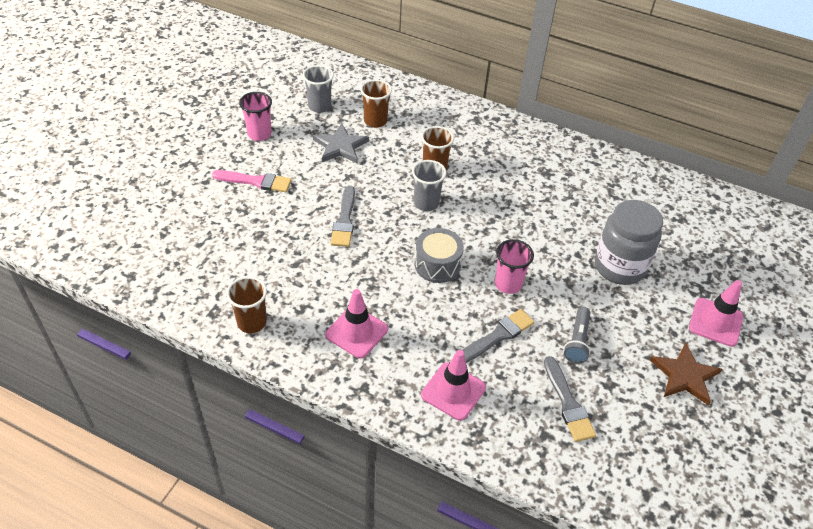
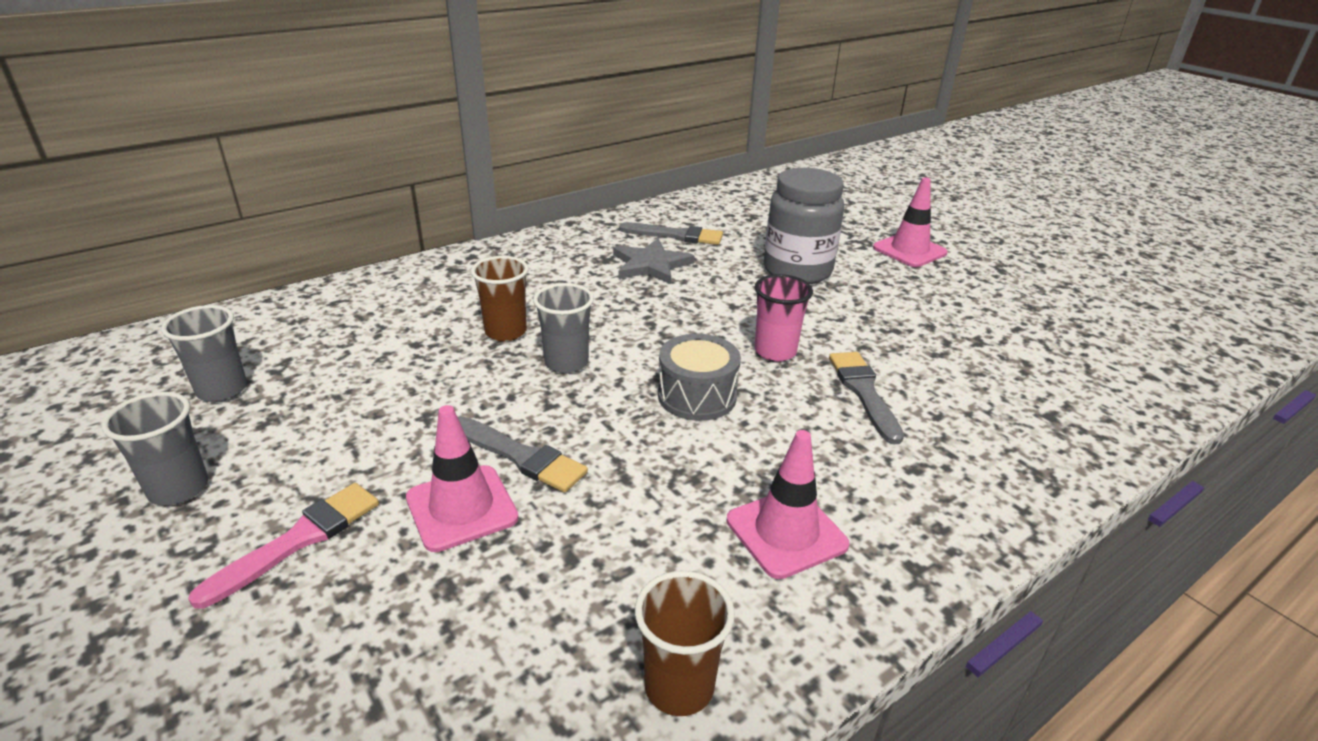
camera: 60 degrees left, 15 degrees down
(259, 134) = (178, 489): pink cup -> grey cup
(340, 146) = (347, 401): grey star -> grey star (650, 265)
(375, 121) = (340, 347): brown cup -> none
(453, 391) = (953, 469): pink traffic cone -> pink traffic cone (462, 508)
(567, 403) = (999, 379): grey brush -> grey brush (675, 235)
(577, 341) = (900, 337): grey flashlight -> none
(685, 376) = (978, 292): brown star -> none

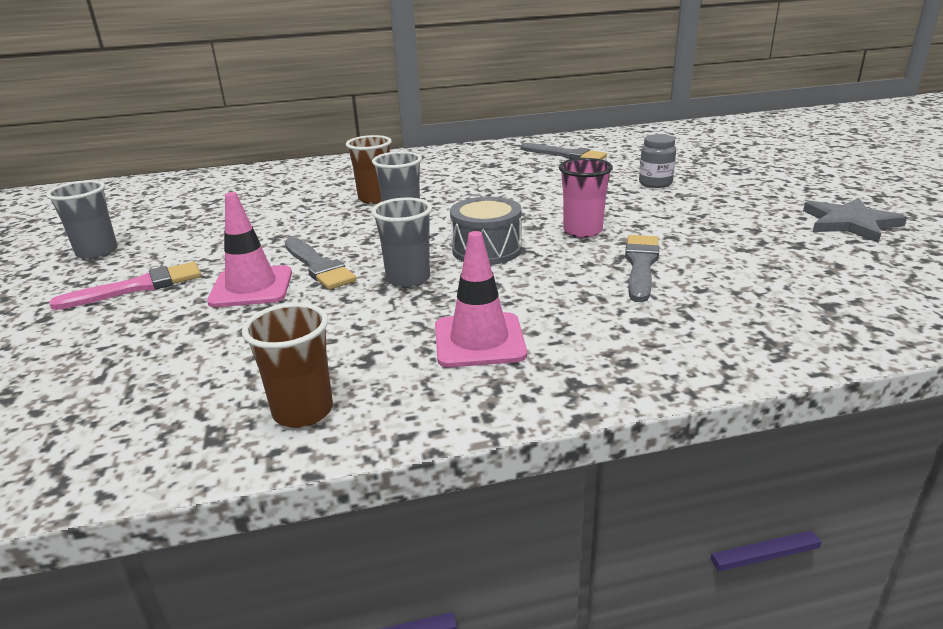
camera: 25 degrees right, 5 degrees down
(222, 390) = (166, 209): grey cup -> grey cup (408, 279)
(650, 265) = (526, 170): grey star -> grey star (850, 223)
(797, 271) = (655, 183): grey jar -> grey jar, size x0.51
(909, 250) = (785, 178): pink traffic cone -> none

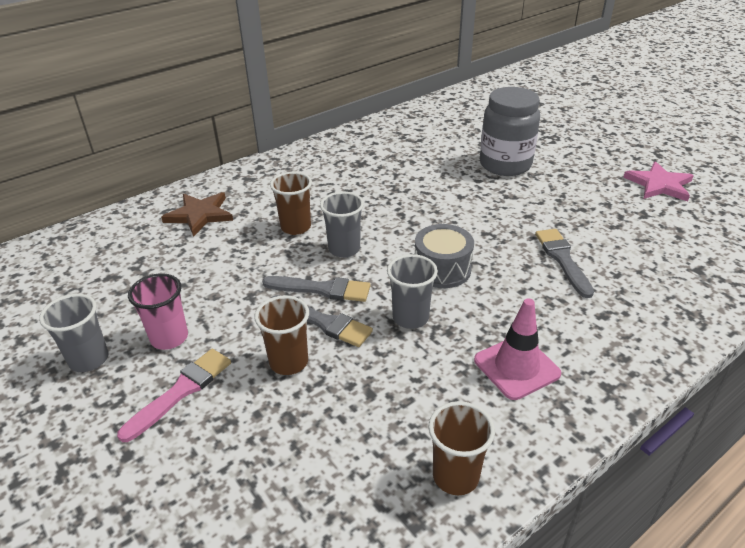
camera: 25 degrees left, 10 degrees up
(251, 287) = (289, 362): pink traffic cone -> brown cup
(300, 179) = (199, 215): none -> brown star
(565, 155) = (410, 140): grey brush -> grey brush (321, 289)
(582, 231) = (495, 231): pink cup -> pink cup (169, 338)
(655, 183) = (505, 164): grey jar -> grey jar, size x1.97
(850, 223) = (659, 184): grey star -> pink star

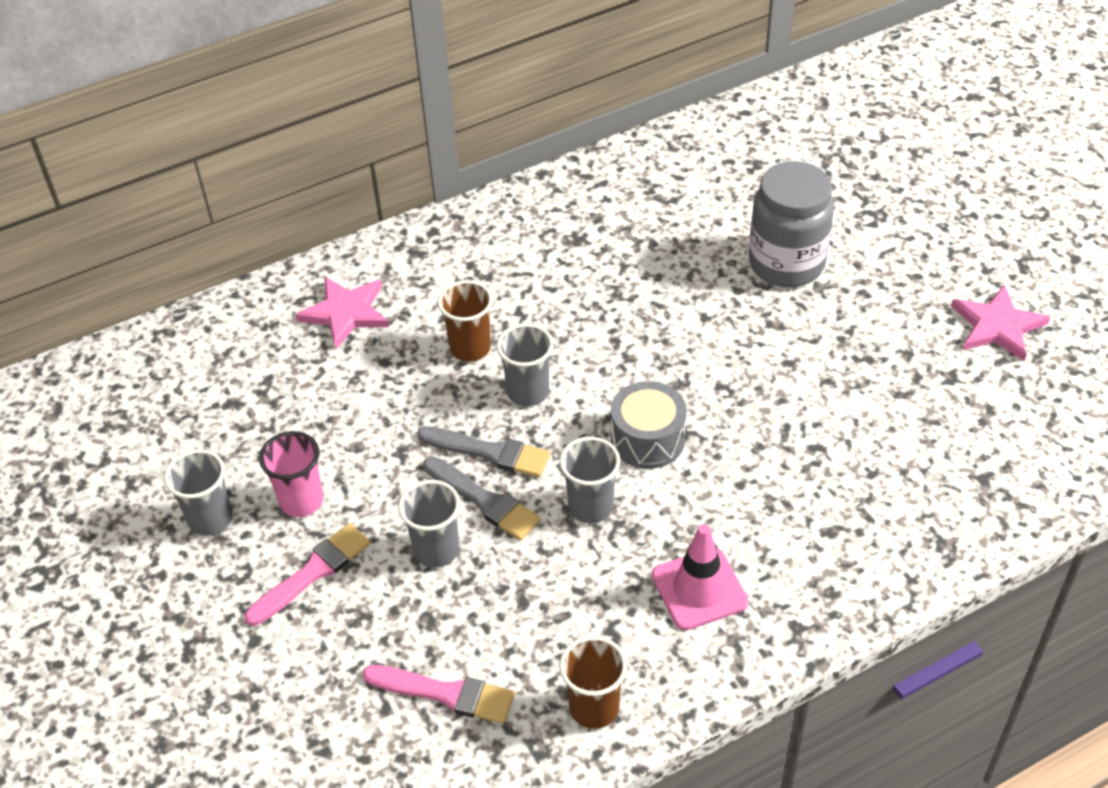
camera: 10 degrees right, 10 degrees up
(199, 215) = (345, 313): brown star -> pink star
(289, 362) = (436, 550): brown cup -> grey cup
(313, 481) = (445, 693): none -> pink brush
(563, 260) = (809, 442): grey brush -> none

